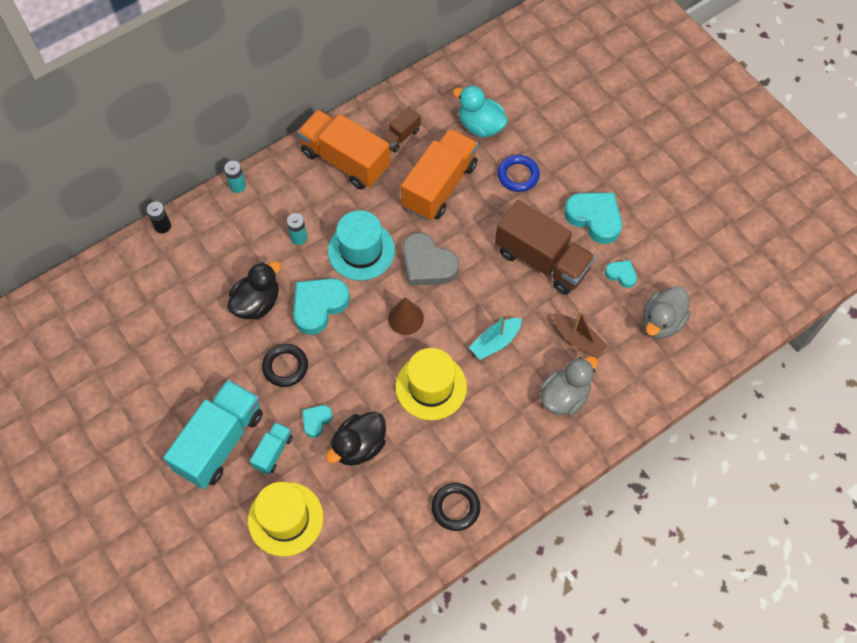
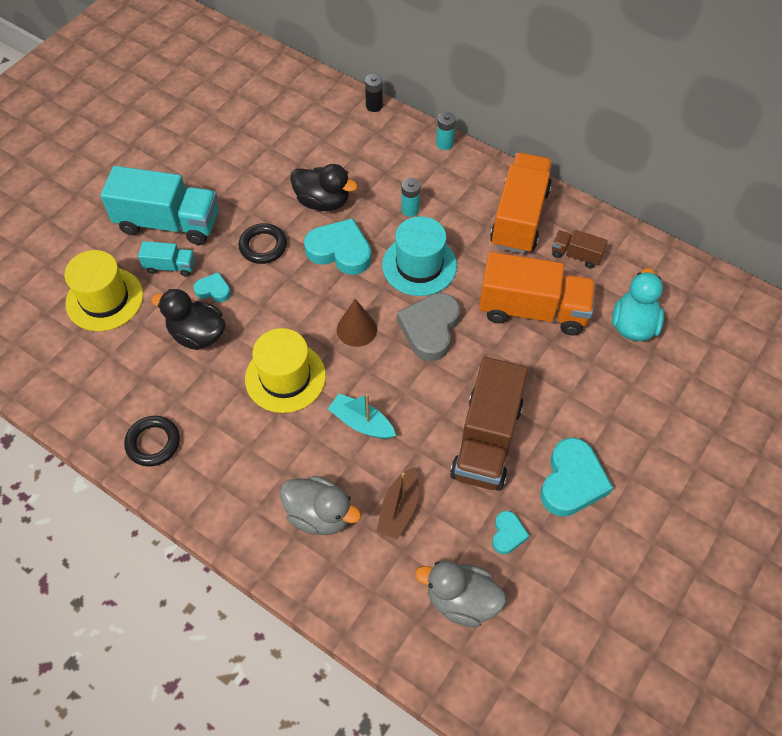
camera: 70 degrees right, 5 degrees down
(518, 175) = (588, 382): blue ring -> none

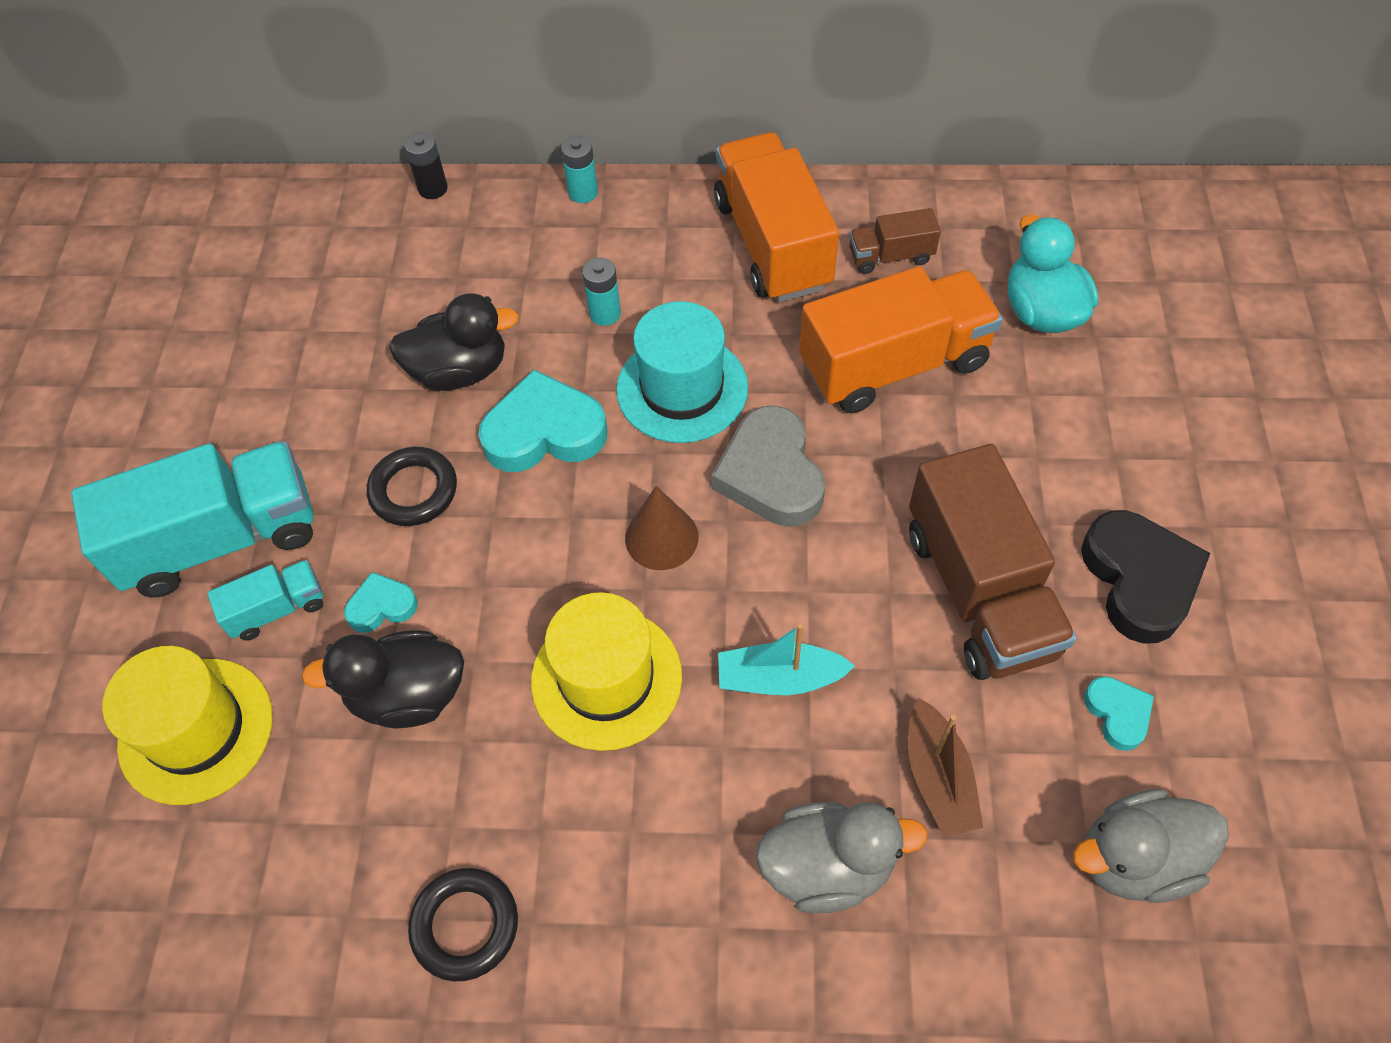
camera: 30 degrees left, 0 degrees up
(572, 481) = (1139, 580): turquoise heart -> black heart

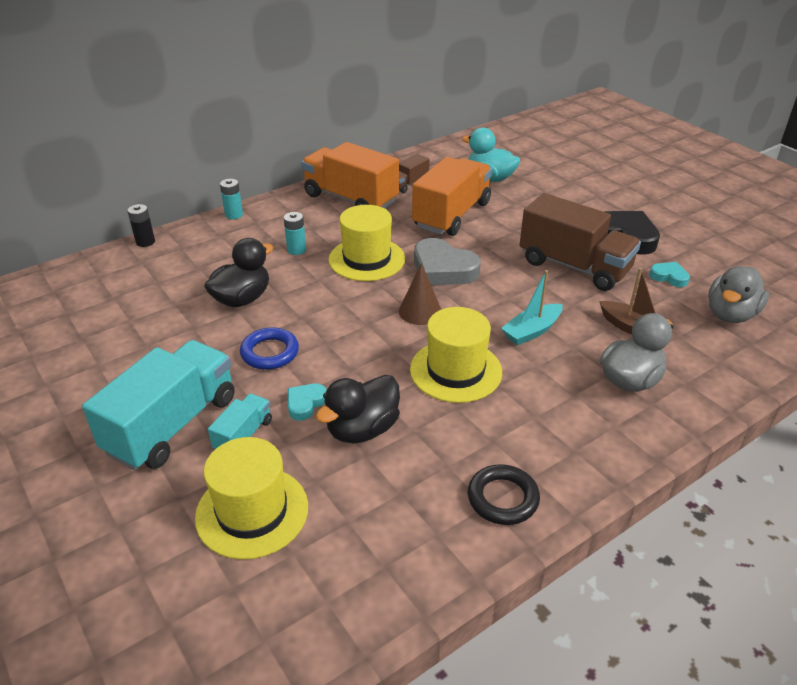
camera: 40 degrees left, 20 degrees down
(414, 490) = (270, 352): black ring -> blue ring
(544, 431) = (315, 301): turquoise heart -> none
(682, 388) = (367, 259): turquoise hat -> yellow hat

